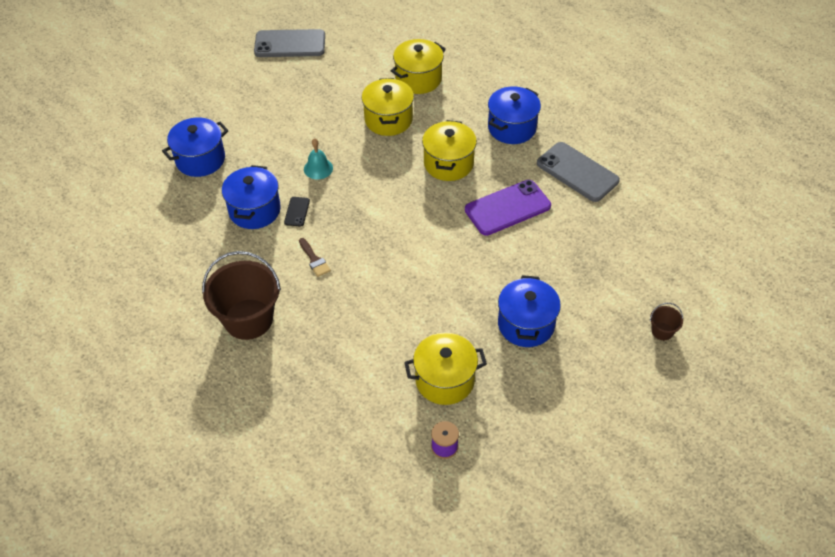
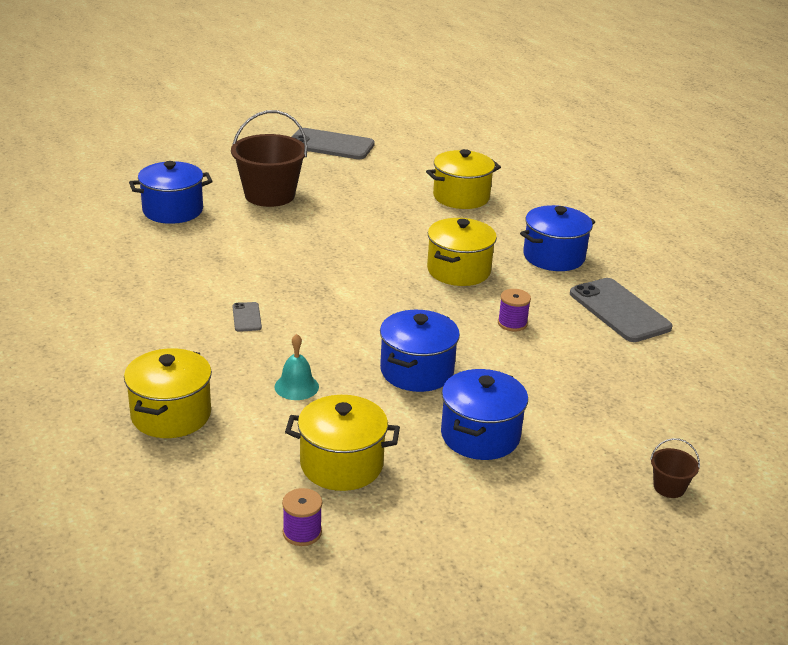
camera: 15 degrees right, 20 degrees down
(248, 319) = (134, 351): brown bucket -> brown bucket (269, 195)
(254, 210) = (205, 262): blue pot -> blue pot (417, 371)
(297, 211) = (253, 273): black phone -> none
(314, 260) = (246, 317): brown brush -> grey phone
(318, 168) = (300, 243): turquoise bell -> turquoise bell (296, 386)
(388, 120) = (407, 221): yellow pot -> yellow pot (171, 415)
(507, 208) = (512, 323): purple phone -> purple spool

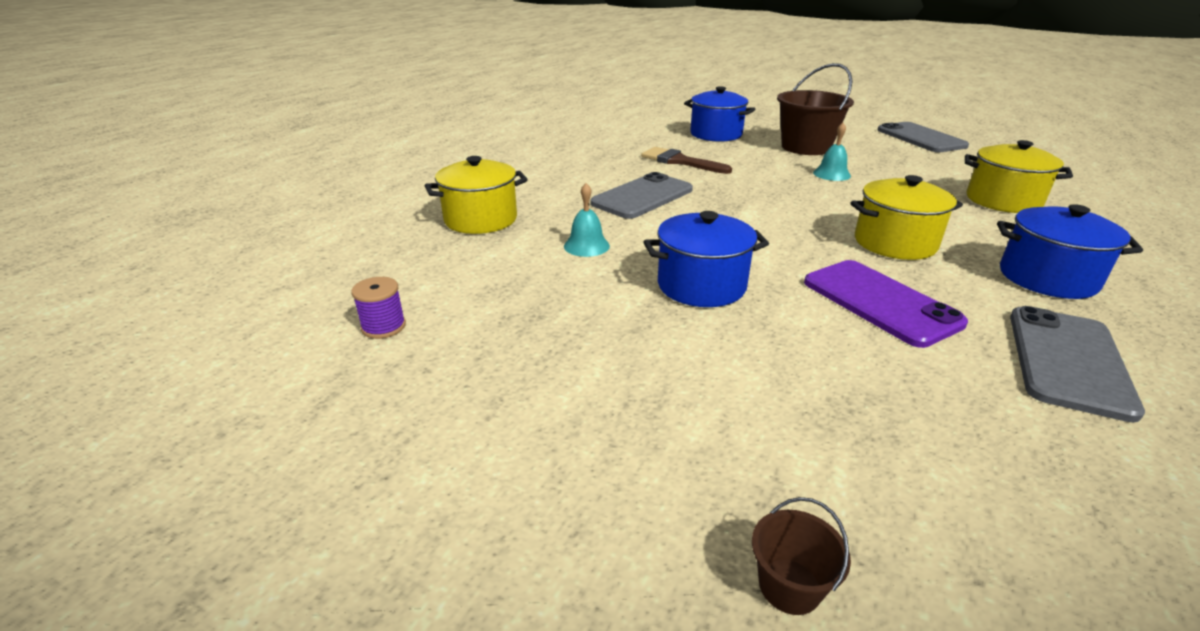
camera: 55 degrees right, 0 degrees up
(203, 261) = (680, 161): none -> brown brush
(246, 317) = (642, 197): grey phone -> grey phone, size x2.20
(333, 220) = (831, 174): none -> turquoise bell
(341, 465) = (505, 306): yellow pot -> none
(480, 436) = (656, 362): blue pot -> none
(512, 323) = (880, 302): purple spool -> purple phone

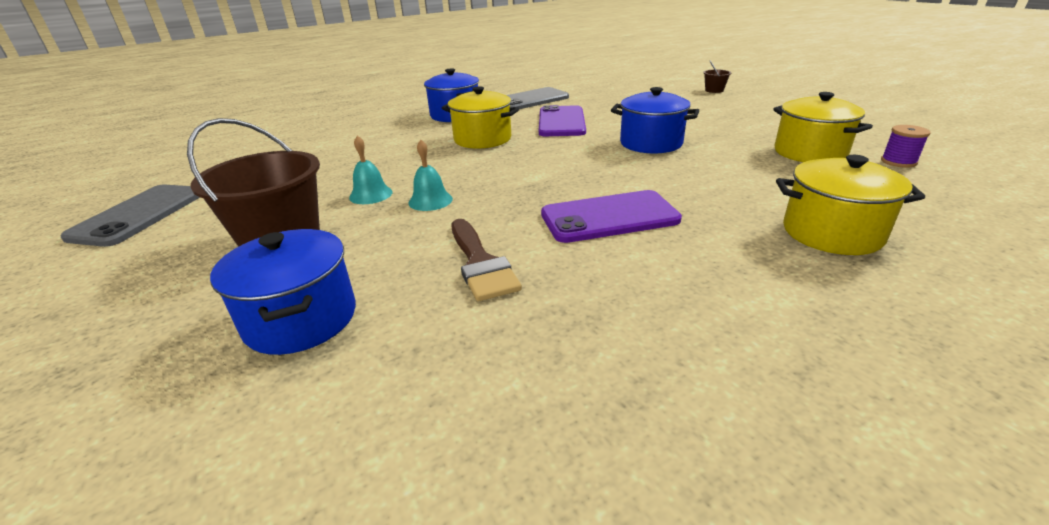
camera: 145 degrees left, 0 degrees up
(586, 246) = (716, 181): turquoise bell -> turquoise bell (430, 200)
(642, 197) = (609, 217): grey phone -> purple phone
(1003, 201) = (335, 145): yellow pot -> yellow pot (809, 152)

